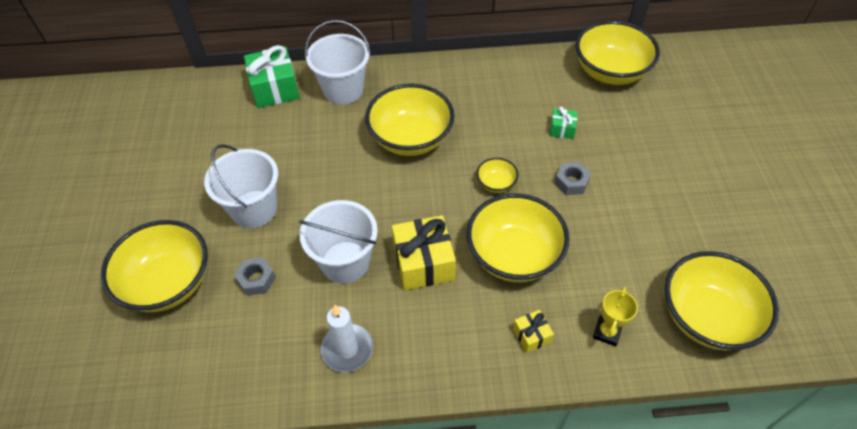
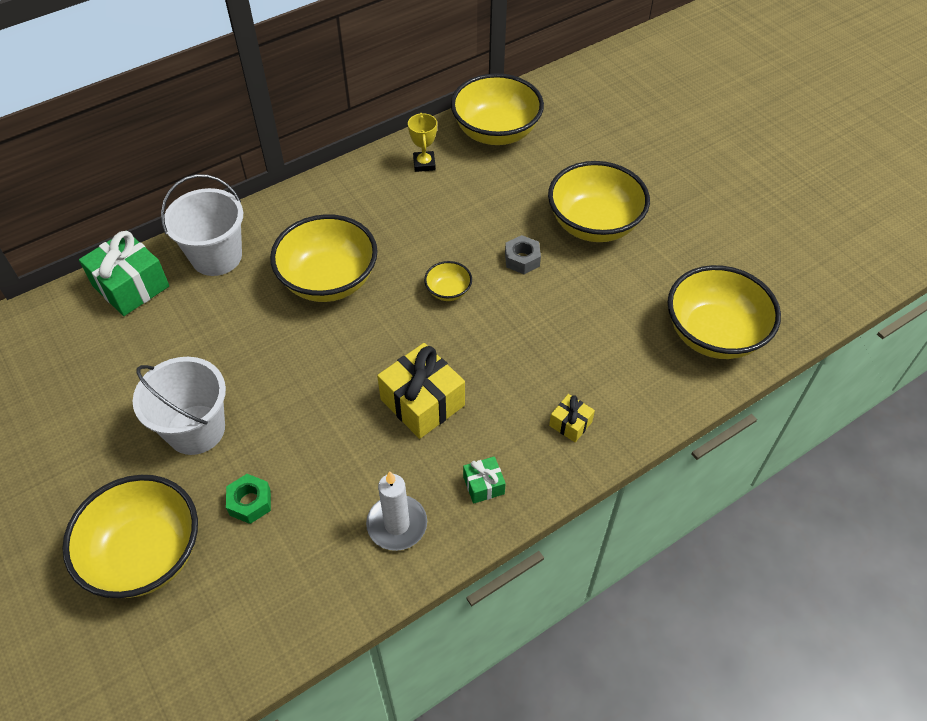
camera: 30 degrees left, 0 degrees up
(256, 280) = (250, 502): grey nut -> green nut
(345, 262) = (338, 439): white bucket -> none
(514, 255) = (508, 355): yellow bowl -> yellow bowl (594, 224)
(562, 129) = (482, 209): green gift -> green gift (483, 485)
(607, 332) = (636, 388): yellow trophy -> yellow trophy (424, 164)

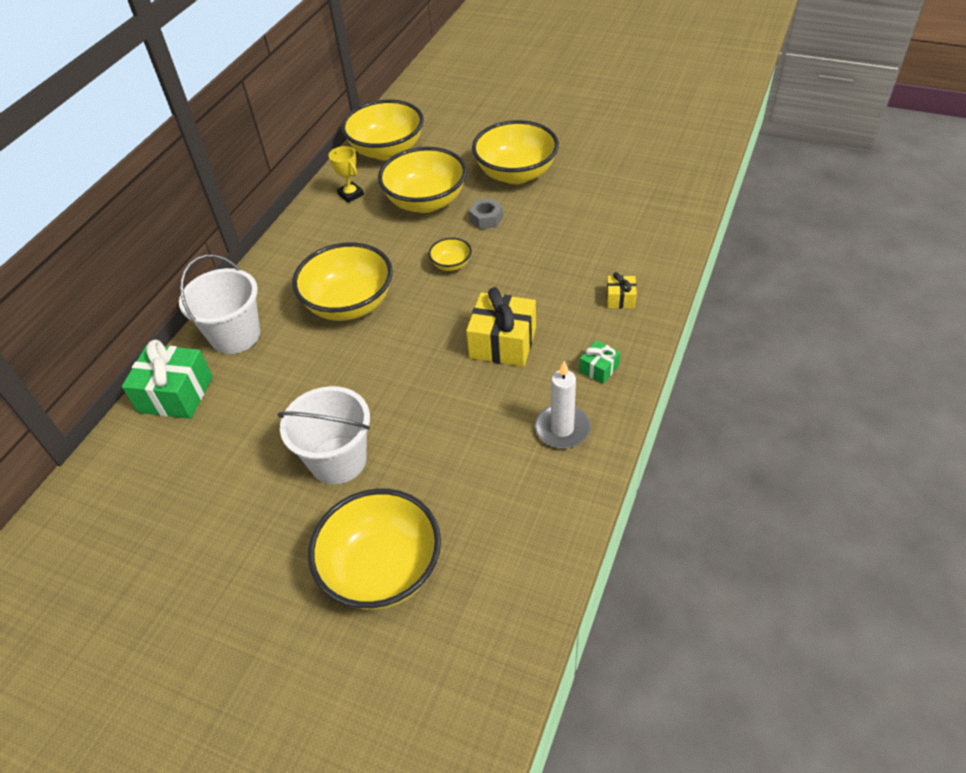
camera: 30 degrees left, 5 degrees down
(250, 502) = (434, 482): green nut -> none
(713, 334) = (660, 198): yellow bowl -> yellow bowl (426, 202)

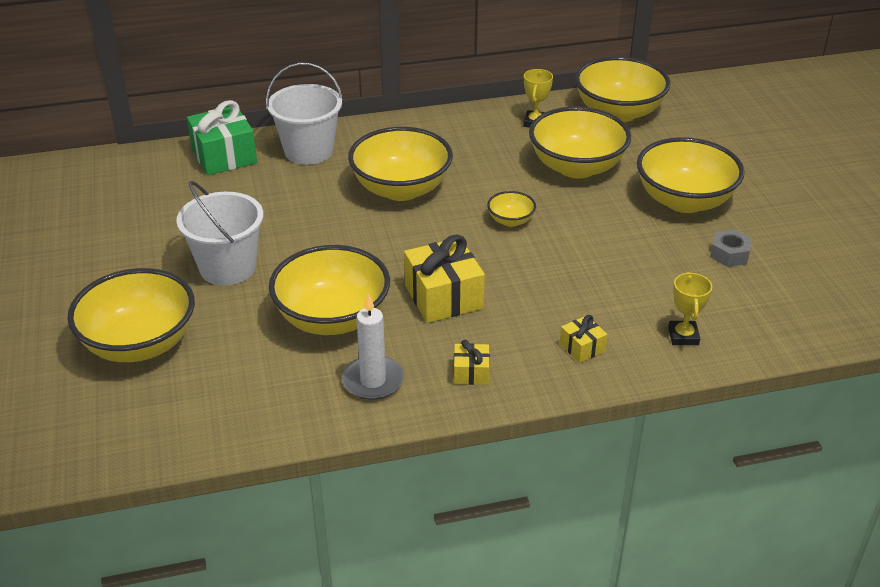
camera: 50 degrees right, 10 degrees down
(468, 420) = (332, 318): none -> yellow bowl
(486, 219) = (596, 212): grey nut -> grey nut (729, 254)
(599, 369) = (471, 373): green gift -> yellow gift
(649, 247) = (683, 336): none -> yellow trophy

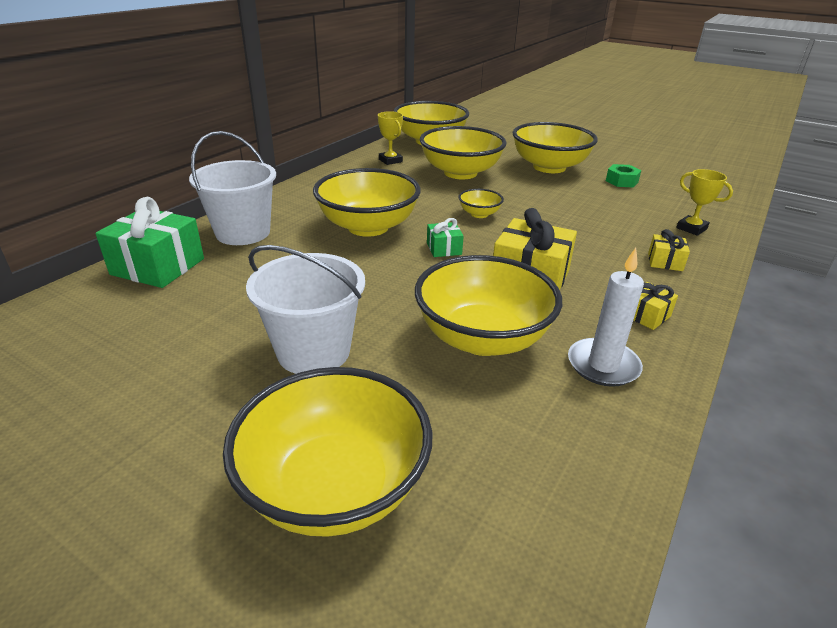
camera: 45 degrees left, 5 degrees down
(424, 238) = (444, 249): none -> green gift
(729, 254) = (621, 181): grey nut -> green nut

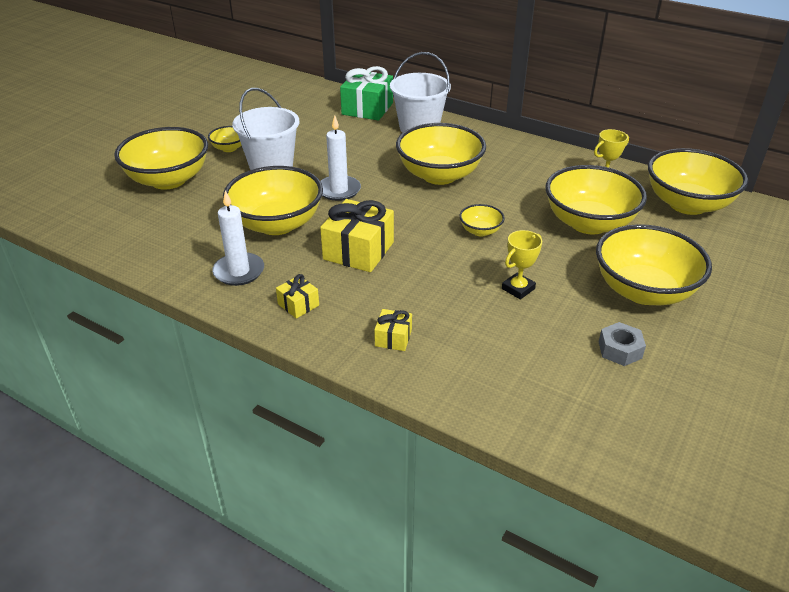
camera: 90 degrees right, 5 degrees up
(227, 407) = (229, 148): none -> yellow bowl
(395, 290) = (339, 190): none -> white candle
(444, 249) = (405, 211): green gift -> none
(621, 181) = (620, 350): green nut -> grey nut
(691, 228) = (480, 381): yellow trophy -> yellow trophy (518, 289)

